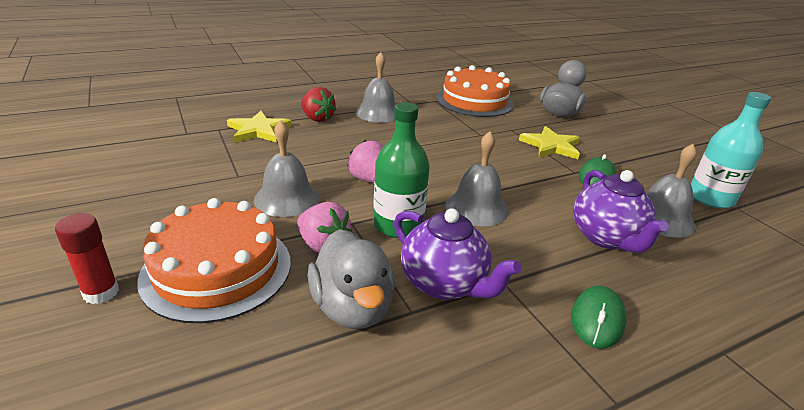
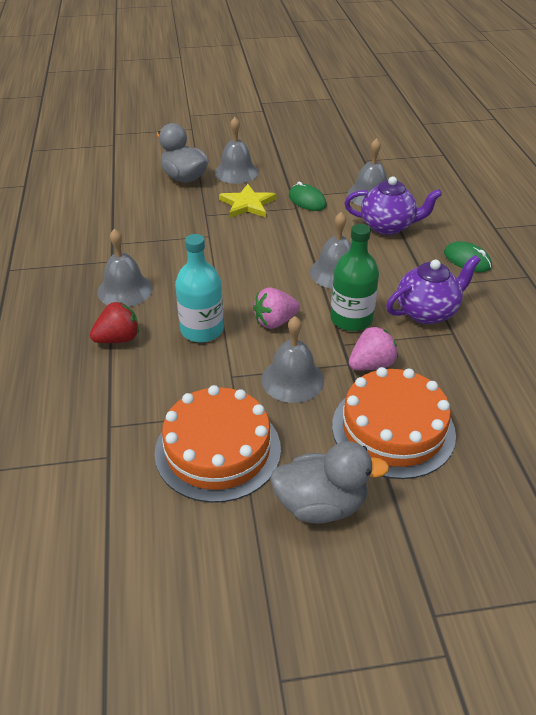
camera: 70 degrees left, 10 degrees up
(101, 293) = (414, 501): red glue stick -> none
(258, 130) = (129, 390): yellow star -> none
(352, 307) = (446, 359): grey duck -> grey duck (321, 505)
(474, 101) = (128, 218): orange cake -> orange cake (218, 450)
(600, 134) = (236, 172): none -> grey bell
(710, 198) = (350, 165): turquoise bottle -> turquoise bottle (202, 330)

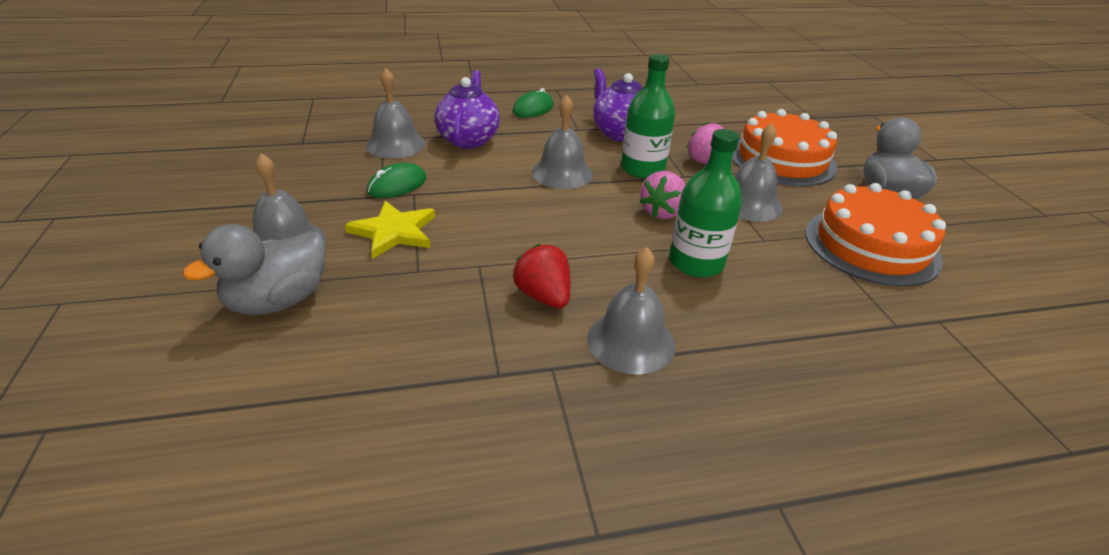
camera: 95 degrees left, 5 degrees down
(118, 339) = (744, 335): red strawberry -> red strawberry (543, 296)
(202, 330) = (696, 263): turquoise bottle -> green bottle
(275, 322) = (662, 212): pink strawberry -> pink strawberry turned 60 degrees clockwise

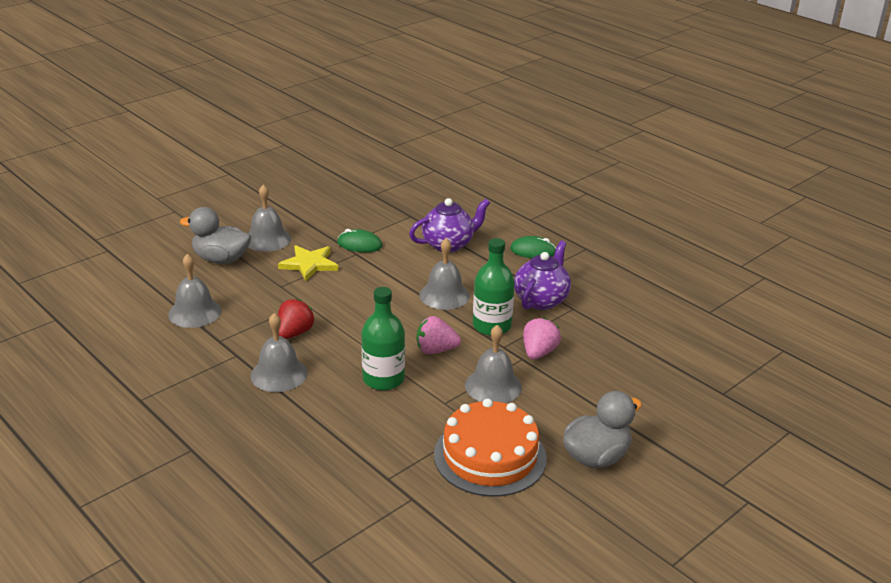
camera: 60 degrees right, 5 degrees down
(395, 144) = (408, 223): grey bell -> grey bell (195, 312)
(782, 159) = (595, 389): orange cake -> none

